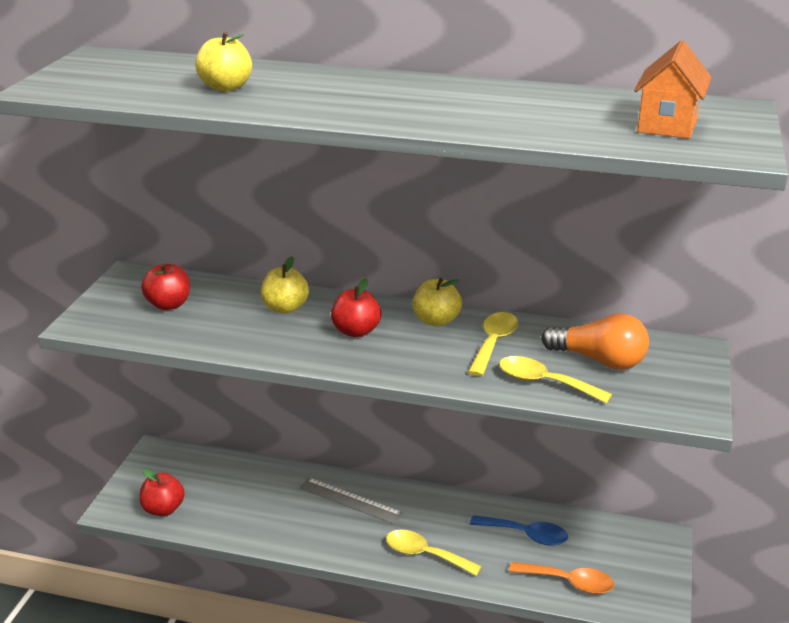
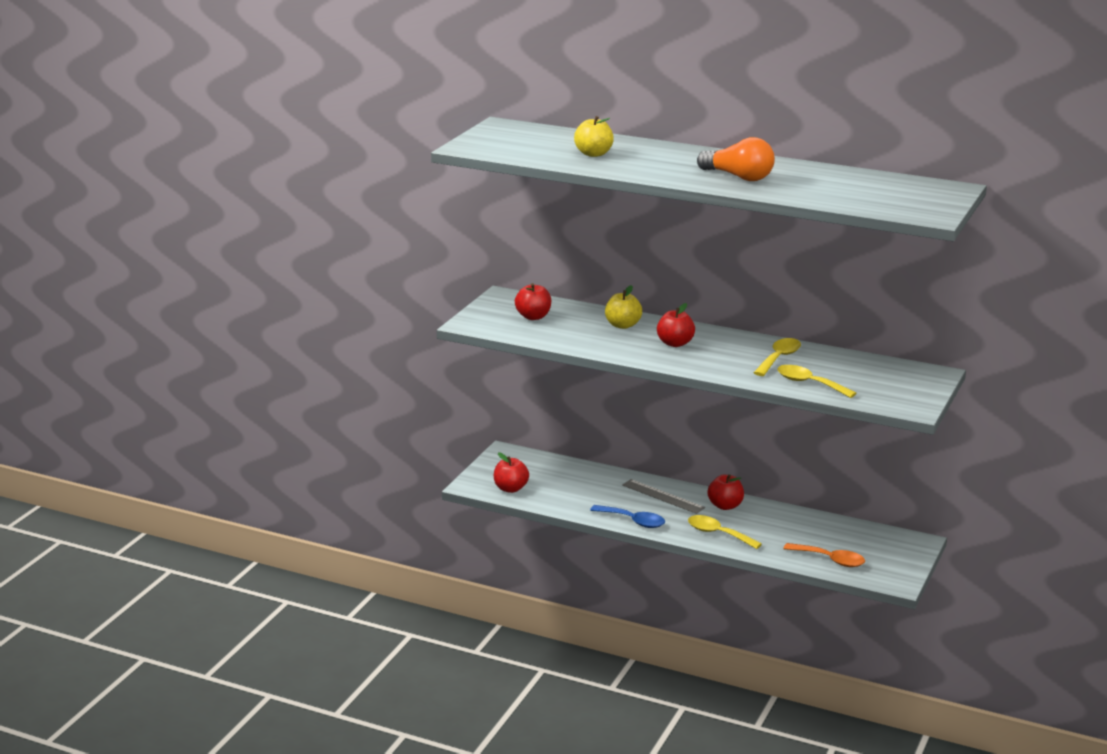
camera: 10 degrees right, 5 degrees down
(426, 507) = (725, 506): none -> red apple
(436, 321) = (738, 341): yellow apple -> none
(526, 535) = (804, 530): blue spoon -> blue spoon (633, 521)
(599, 360) = (856, 374): orange light bulb -> orange light bulb (739, 177)
(667, 125) = (894, 197): orange house -> none

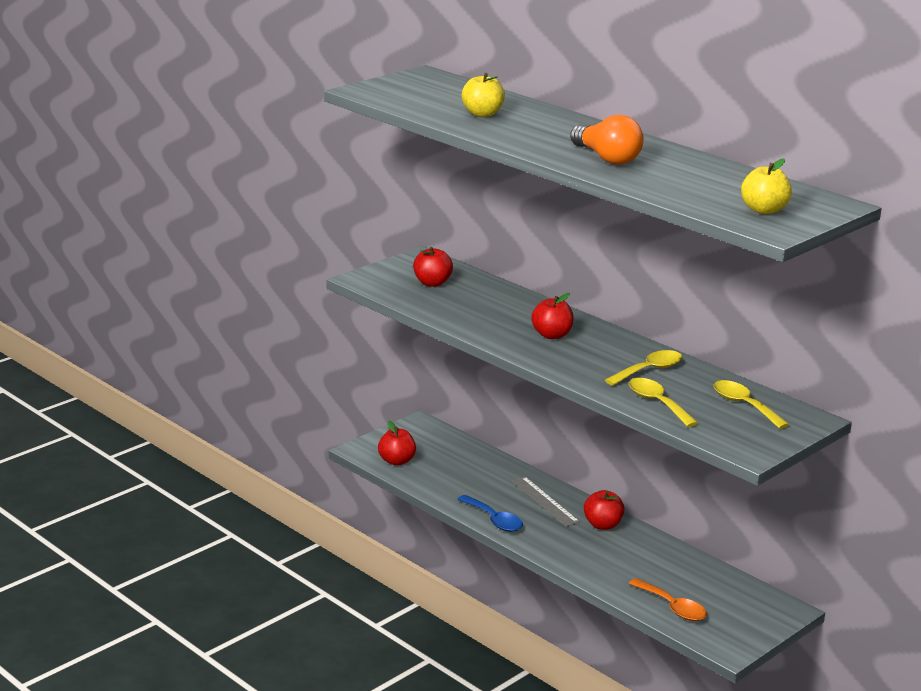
camera: 20 degrees right, 0 degrees up
(623, 325) = (515, 307): yellow apple -> yellow apple (764, 210)
(718, 534) = (572, 552): yellow spoon -> yellow spoon (744, 405)

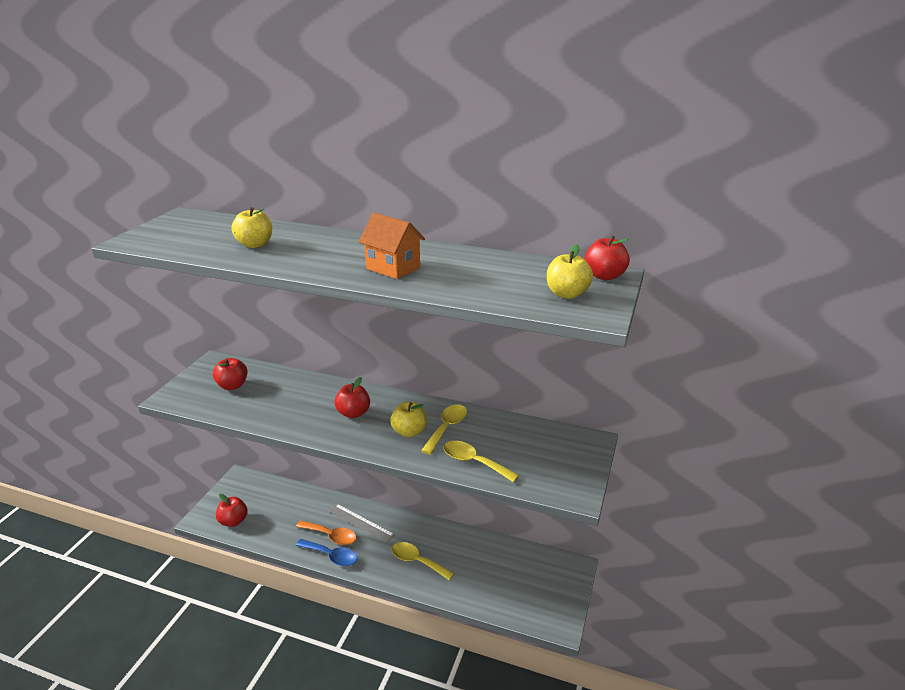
camera: 25 degrees left, 5 degrees up
(603, 525) = (412, 531): red apple -> red apple (604, 276)
(604, 364) = (409, 432): none -> yellow apple
(607, 158) = (393, 268): orange light bulb -> orange house
(672, 607) = (500, 597): orange spoon -> orange spoon (331, 536)
(744, 405) = (537, 442): yellow spoon -> yellow spoon (417, 561)

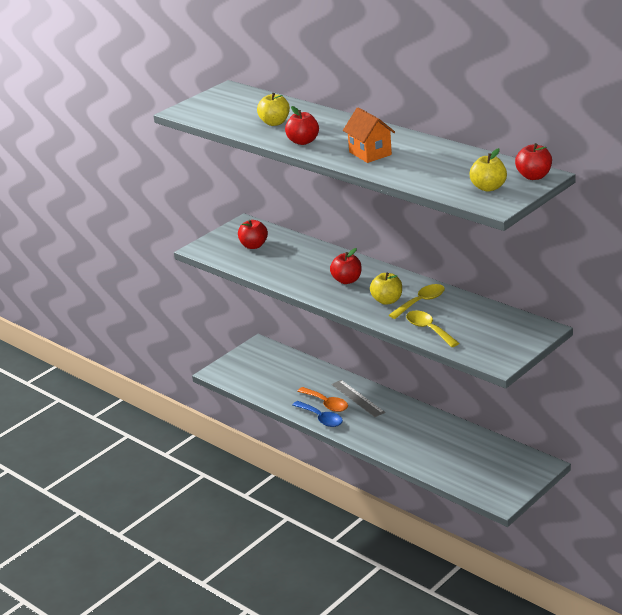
camera: 25 degrees right, 0 degrees up
(233, 521) = (244, 378): red apple -> red apple (303, 141)
(417, 561) = (396, 435): yellow spoon -> none

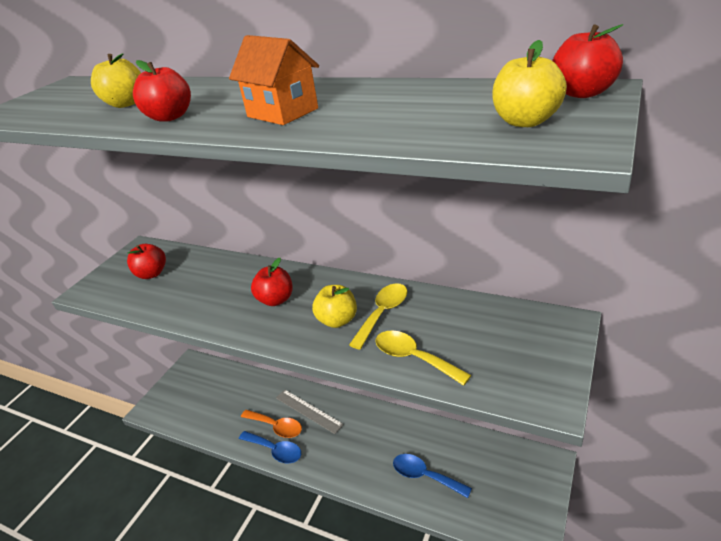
camera: 15 degrees left, 5 degrees up
(438, 454) = (425, 476): none -> blue spoon

